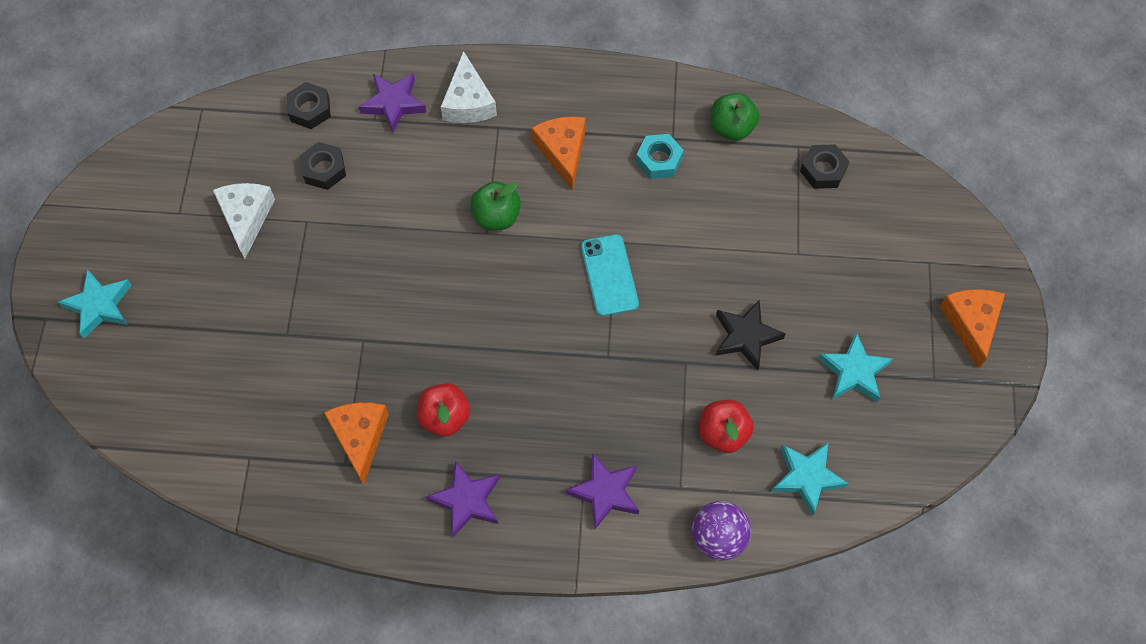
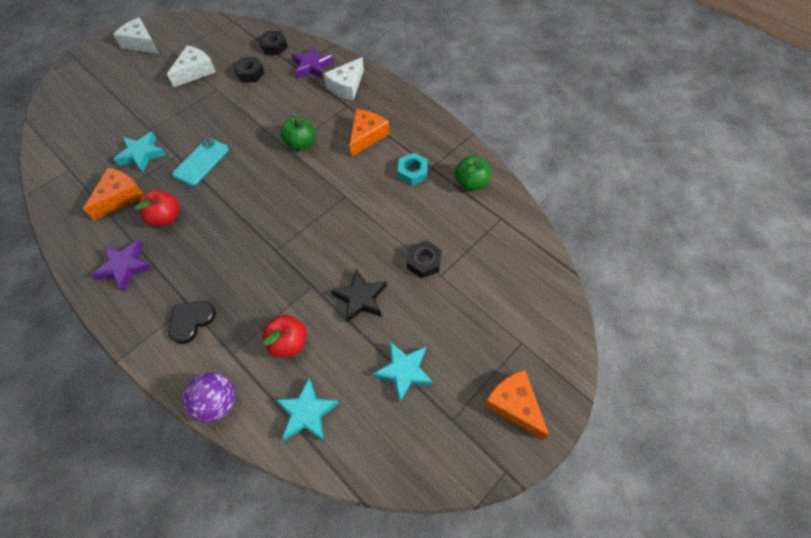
camera: 40 degrees right, 5 degrees down
(99, 305) = (99, 67): turquoise star -> turquoise star (142, 154)
(114, 231) = (141, 43): none -> white cheese
(605, 492) = (191, 321): purple star -> black heart
(609, 275) = (323, 210): turquoise phone -> turquoise phone (201, 162)
(823, 170) = (503, 241): black nut -> black nut (423, 262)
(971, 324) = (513, 404): orange cheese -> orange cheese turned 75 degrees counterclockwise

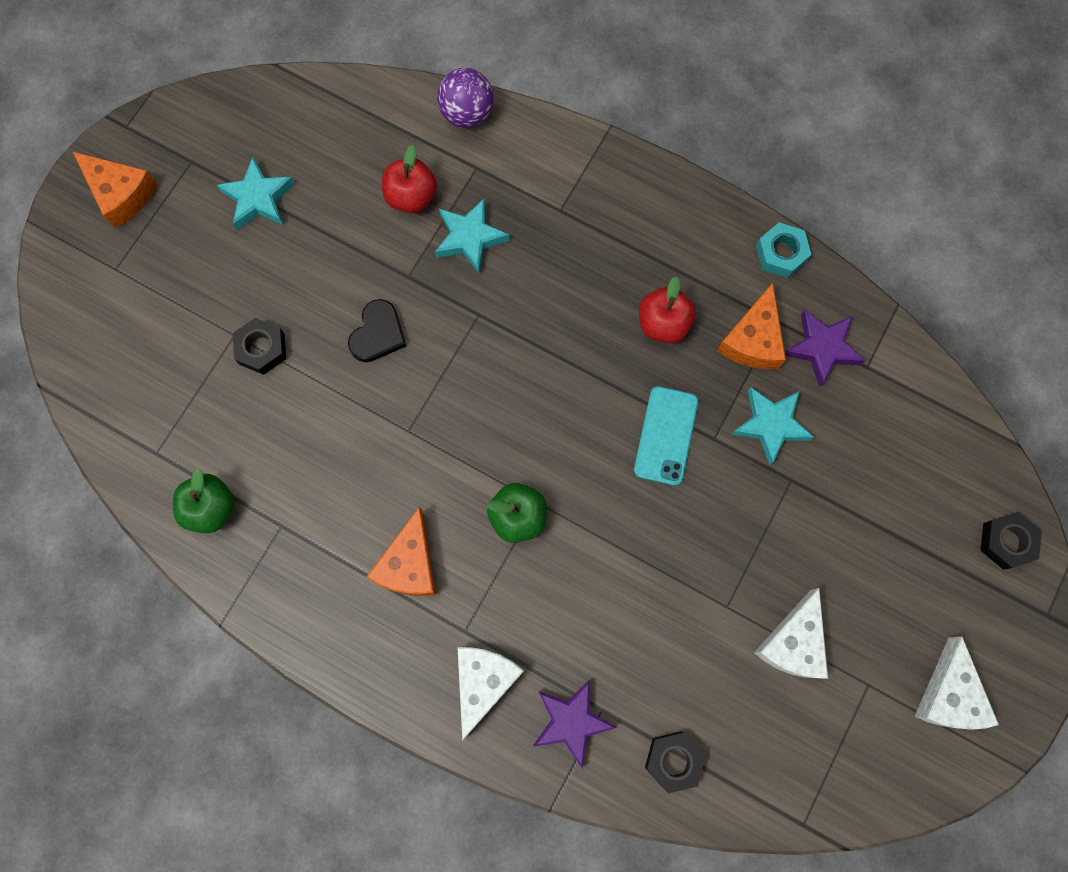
camera: 165 degrees right, 15 degrees up
(125, 266) = (674, 238): purple star -> purple star (822, 348)
(141, 43) = (949, 695): white cheese -> white cheese turned 75 degrees clockwise
(191, 321) = (545, 192): black heart -> black heart (378, 334)
(250, 73) = (685, 666): black nut -> black nut (1006, 542)
(307, 412) = (360, 128): turquoise star -> turquoise star (470, 238)
(360, 298) = (337, 274): black star -> none
(412, 172) = (311, 505): turquoise nut -> turquoise nut (781, 253)

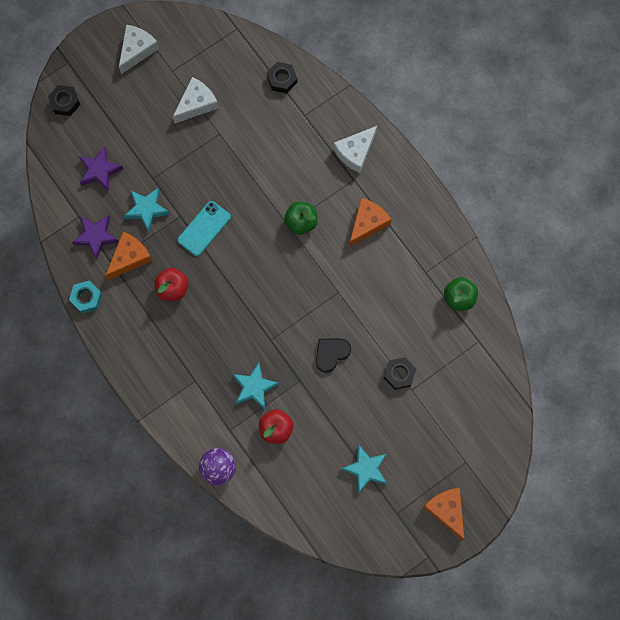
camera: 155 degrees left, 0 degrees up
(571, 721) = (321, 116): purple star -> purple star (100, 170)

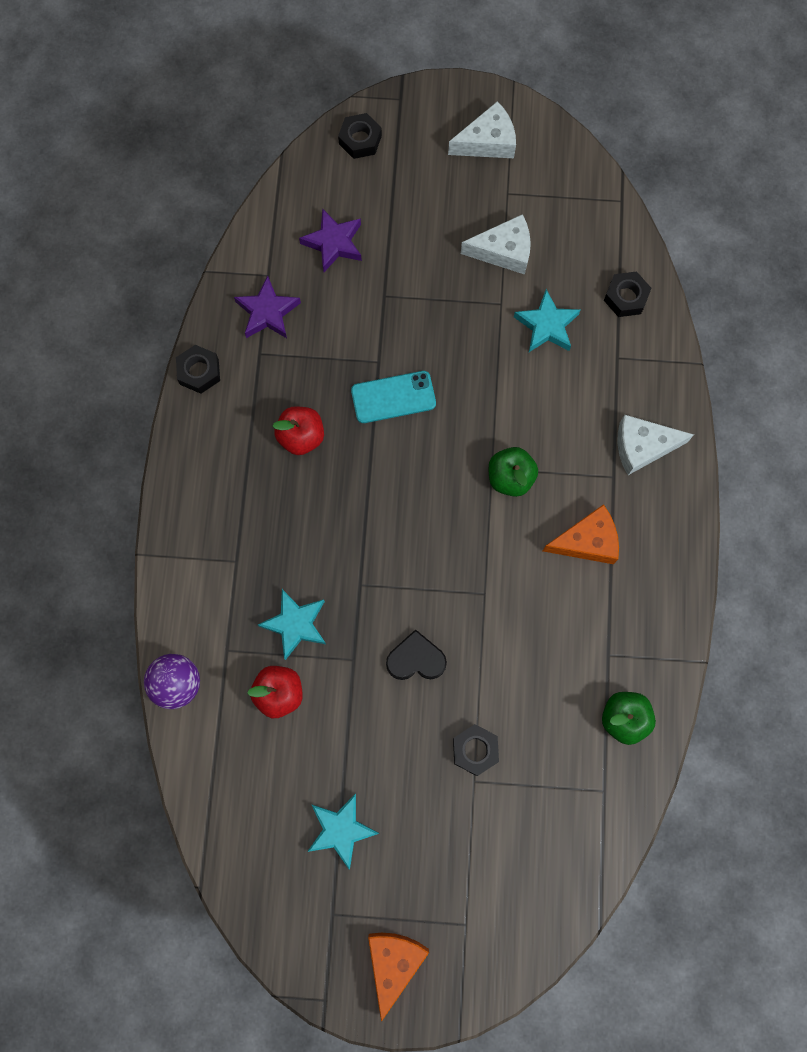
camera: 40 degrees right, 0 degrees up
(86, 298) = (199, 372): turquoise nut -> black nut
(130, 258) = (284, 365): orange cheese -> none
(147, 209) = (348, 326): turquoise star -> turquoise star (547, 325)

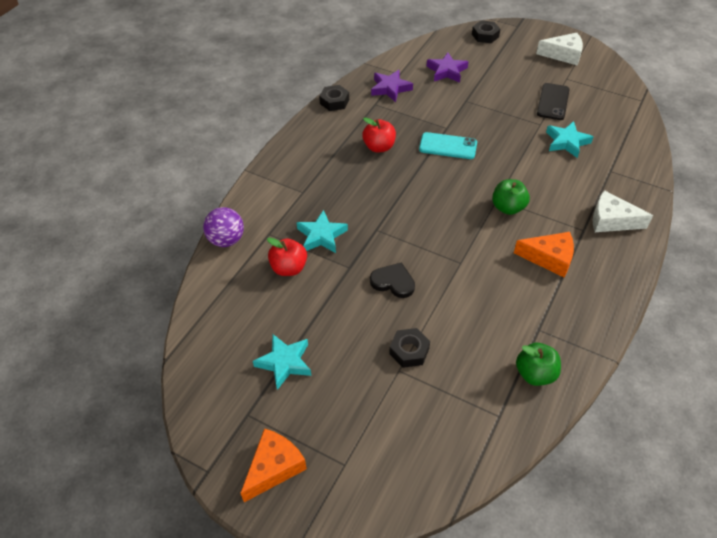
camera: 25 degrees right, 25 degrees down
(504, 251) = (553, 102): white cheese -> black phone
(626, 297) = (628, 144): black nut -> none

